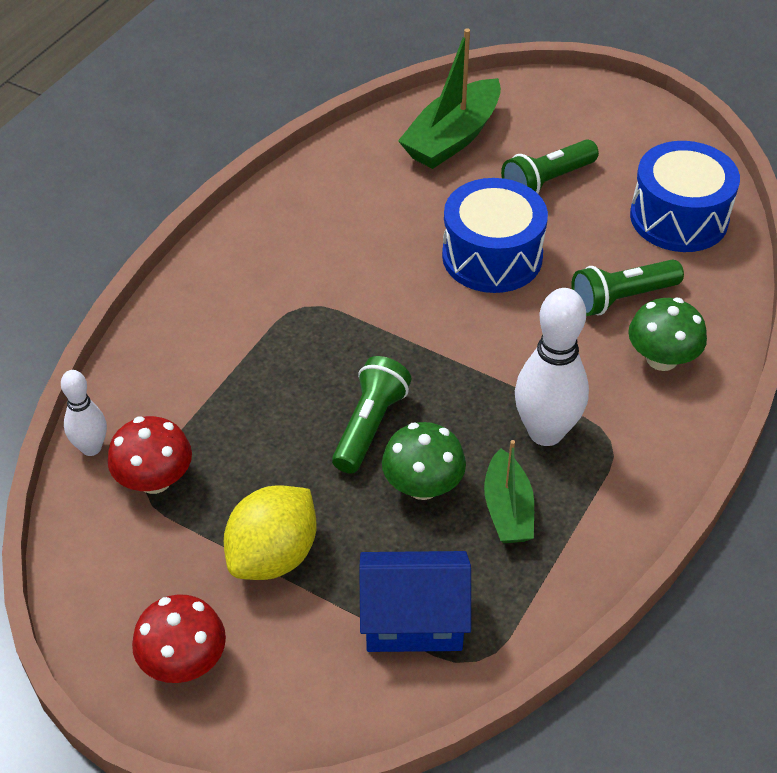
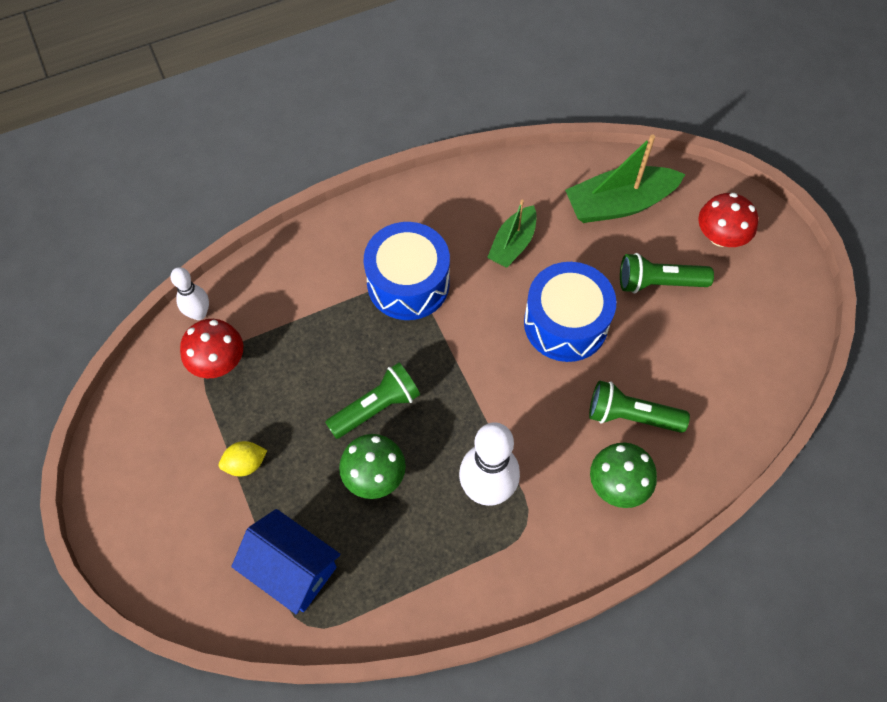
camera: 35 degrees right, 15 degrees up
(184, 661) = (141, 502): red mushroom -> red mushroom (720, 236)
(273, 555) = (245, 464): yellow lemon -> yellow lemon, size x0.54
(507, 509) = (414, 531): green boat -> green boat (512, 244)
(679, 218) = (734, 373): blue drum -> blue drum (408, 283)

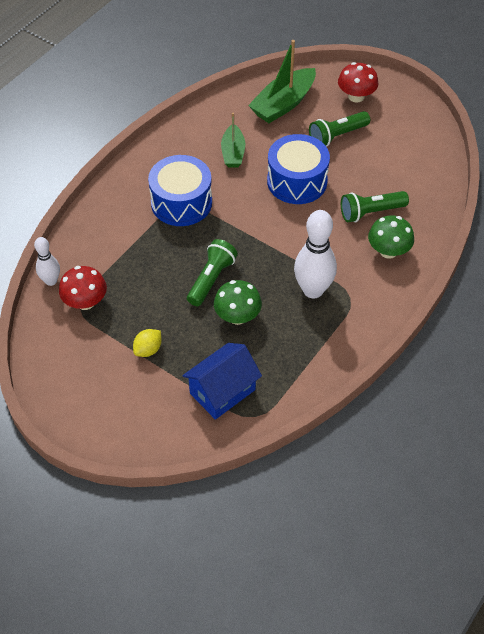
camera: 30 degrees left, 10 degrees down
(292, 569) = (222, 391): blue house -> blue house turned 45 degrees counterclockwise

